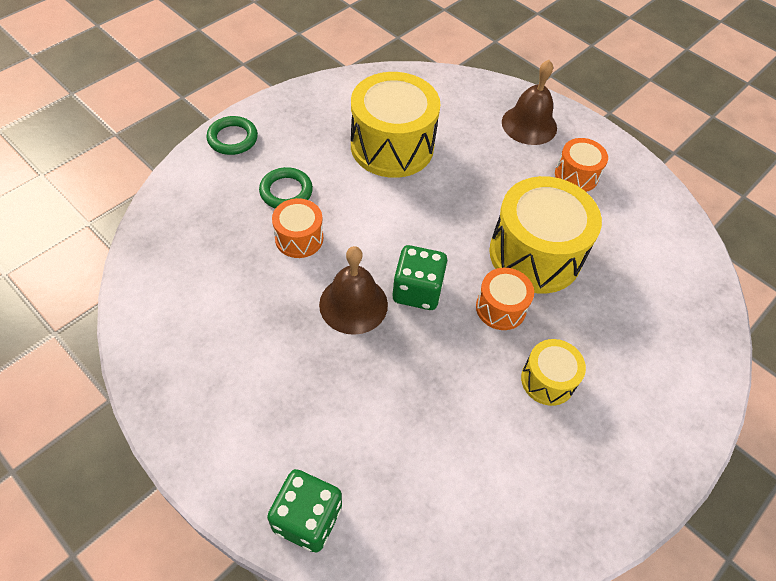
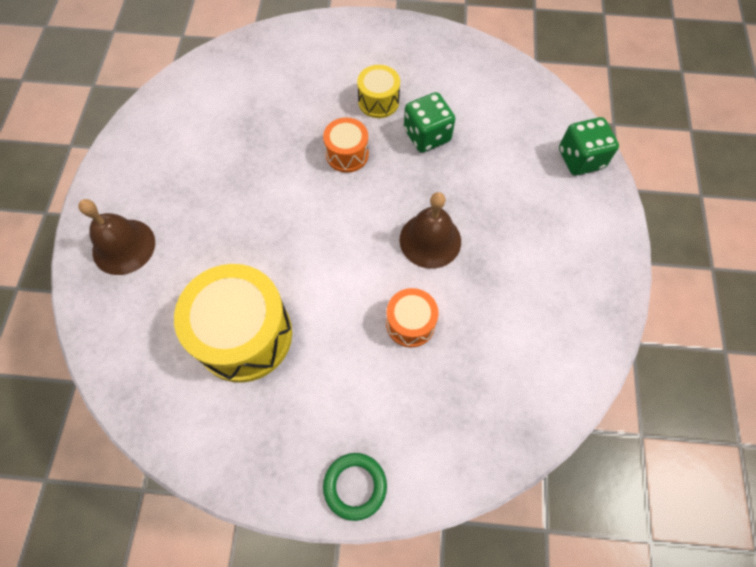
camera: 125 degrees left, 10 degrees up
(286, 191) = (374, 376): green ring -> none
(417, 291) = (380, 210): green dice -> green dice (427, 135)
(535, 254) = (279, 161): yellow drum -> none
(576, 175) = (166, 179): orange drum -> none

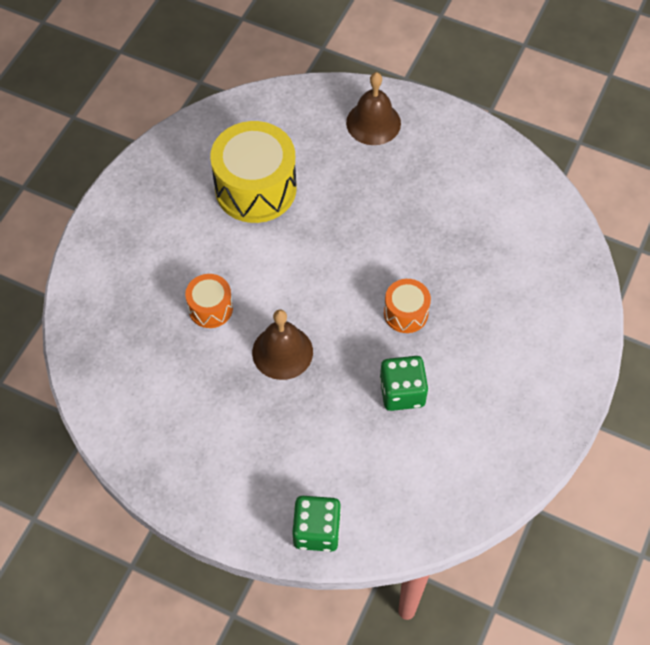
camera: 110 degrees right, 5 degrees down
(355, 486) = (104, 230): green ring -> none
(378, 101) = (462, 362): yellow drum -> none

